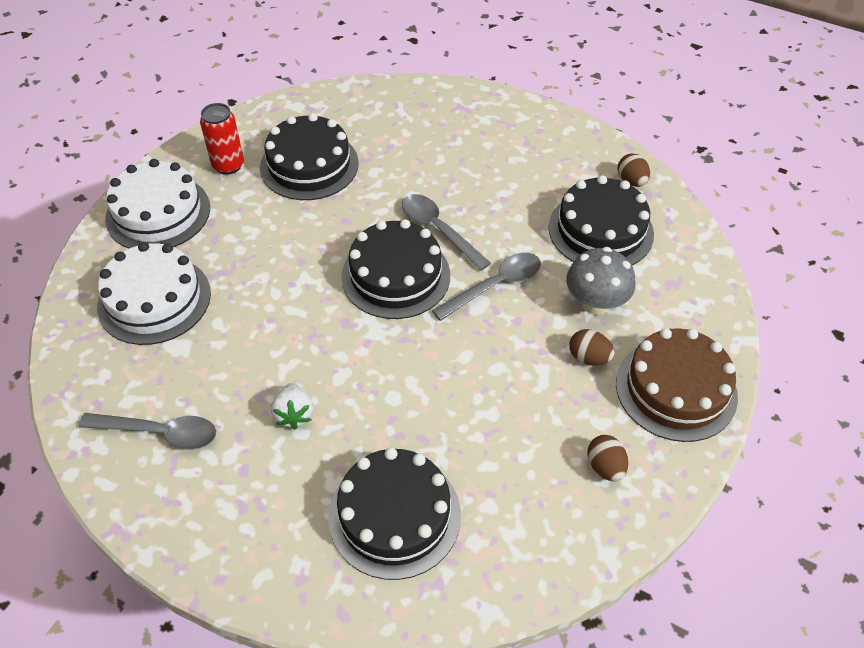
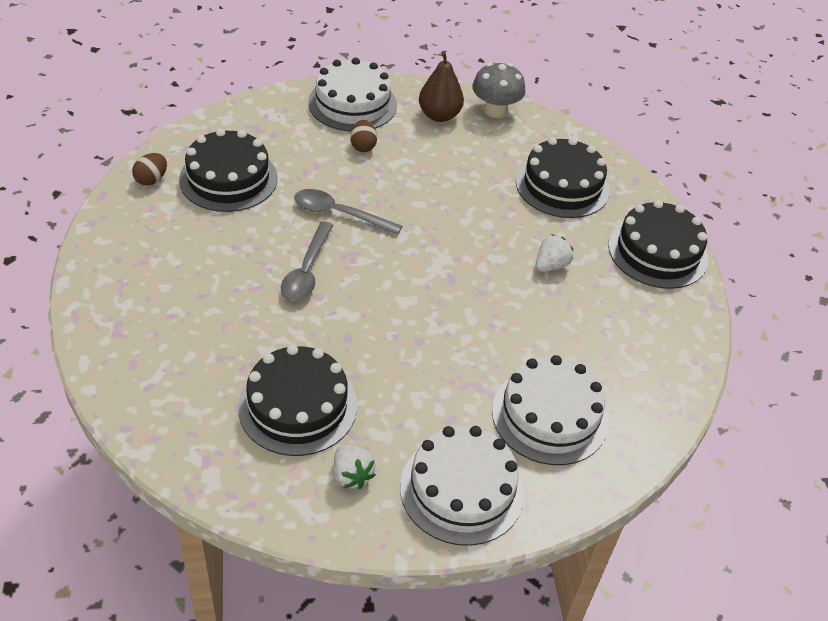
camera: 130 degrees left, 5 degrees down
(159, 433) = (640, 328): grey spoon -> none
(228, 165) = (351, 475): red can -> white strawberry
(396, 276) = (380, 273): black cake -> black cake (657, 252)
(595, 303) = (310, 158): grey mushroom -> grey mushroom (495, 110)
(605, 467) = (439, 115): brown egg -> brown pear
(676, 389) = (352, 103): brown cake -> white cake

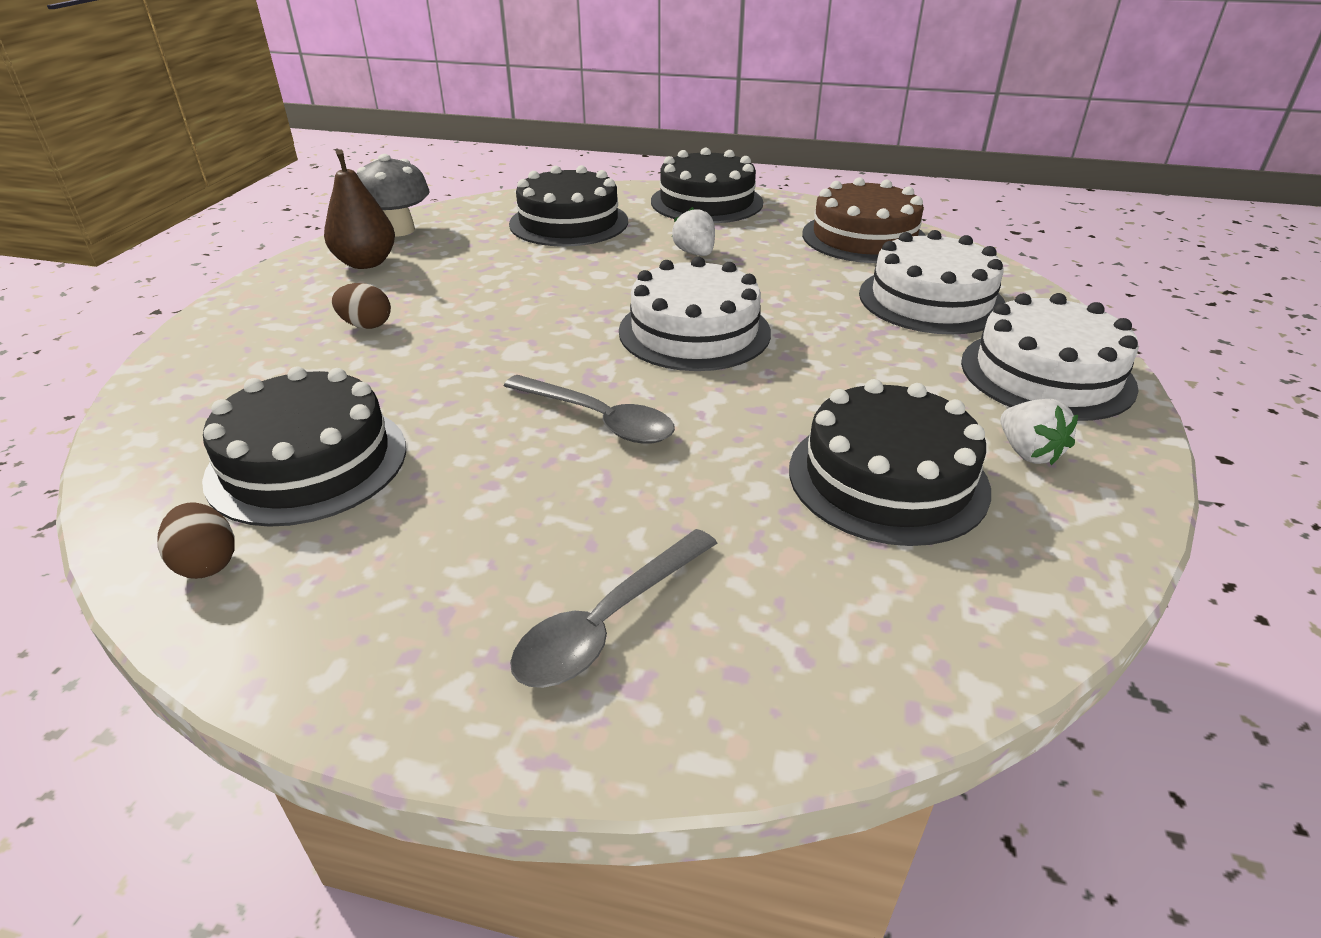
camera: 65 degrees left, 10 degrees down
(339, 214) = (494, 370): grey spoon -> grey spoon (608, 622)
(351, 475) = (1028, 452): white strawberry -> white strawberry turned 75 degrees clockwise
(352, 103) = (261, 316): white cake -> white cake (694, 331)
(649, 363) = (864, 237): none -> brown cake

